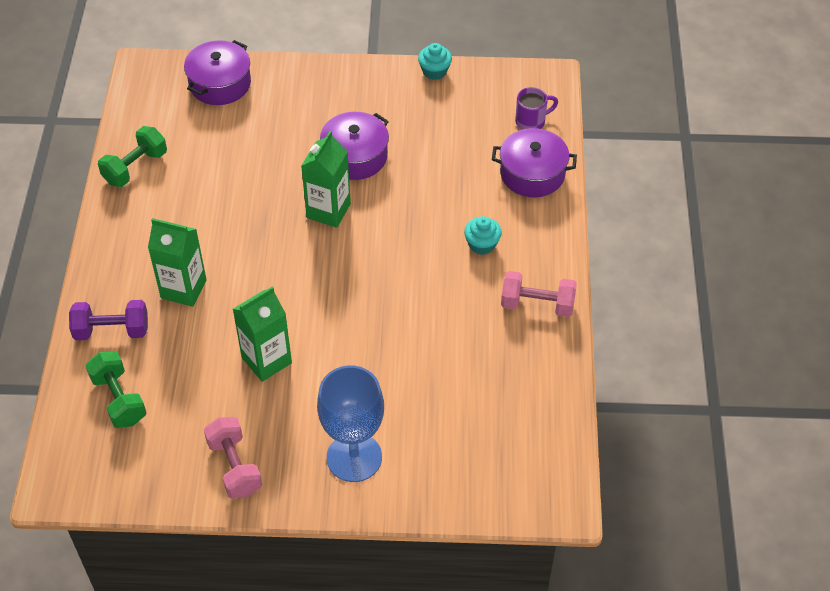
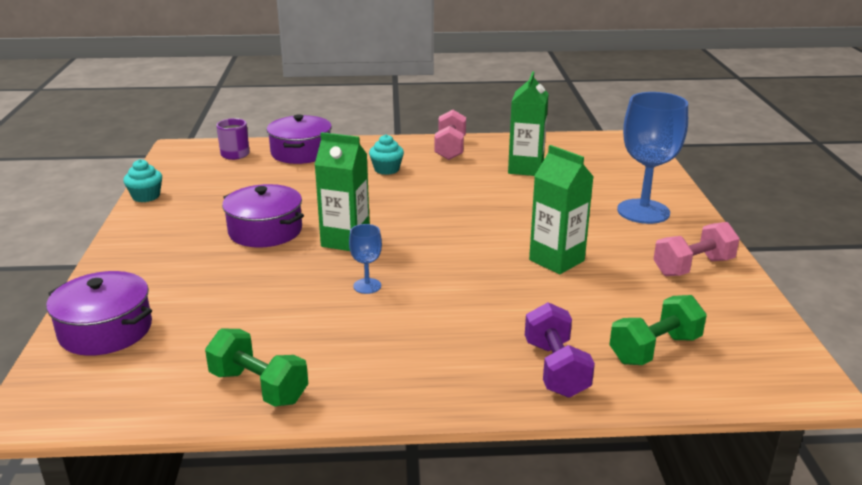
camera: 95 degrees left, 25 degrees down
(183, 289) = (474, 321): green carton -> green carton (525, 168)
(249, 224) = (367, 286): none -> blue goblet

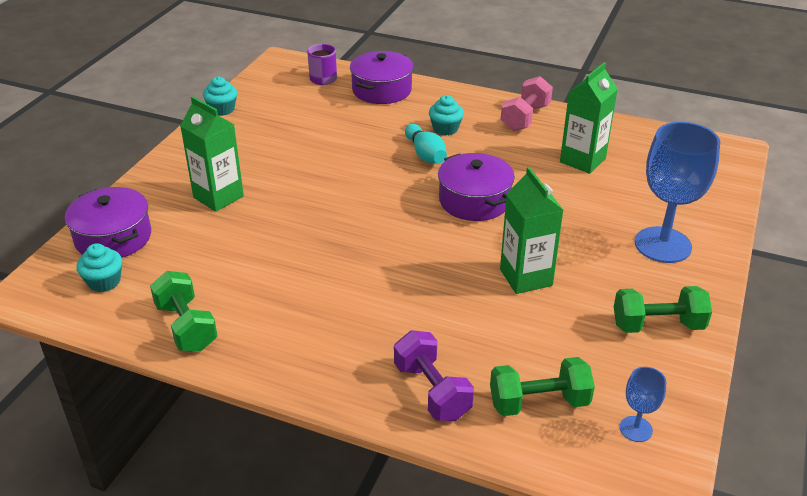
camera: 25 degrees right, 10 degrees up
(126, 372) = (104, 282): none -> turquoise cupcake
(265, 231) = (292, 172): purple pot -> purple pot (474, 200)
(345, 240) = (351, 201): green carton -> green carton (218, 197)
(367, 286) = (336, 255): blue goblet -> blue goblet (636, 429)
(385, 191) = (425, 154): none -> turquoise bowling pin
(555, 369) = (432, 391): purple dumbbell -> purple dumbbell turned 45 degrees counterclockwise
(693, 267) = (657, 325): pink dumbbell -> green dumbbell

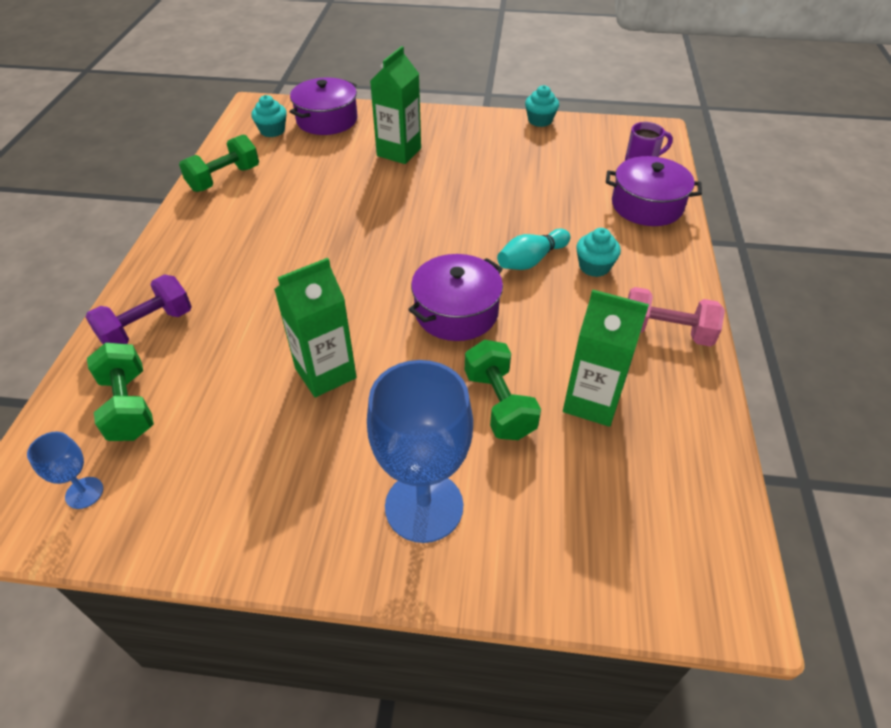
camera: 75 degrees right, 10 degrees up
(657, 325) = (256, 507): green dumbbell -> green dumbbell (499, 404)

